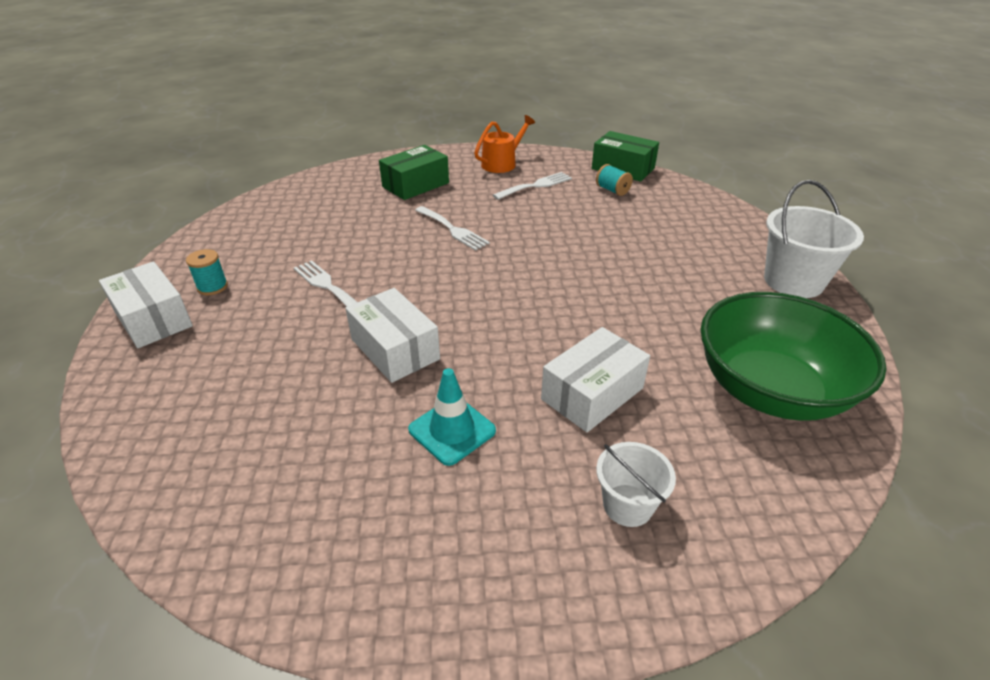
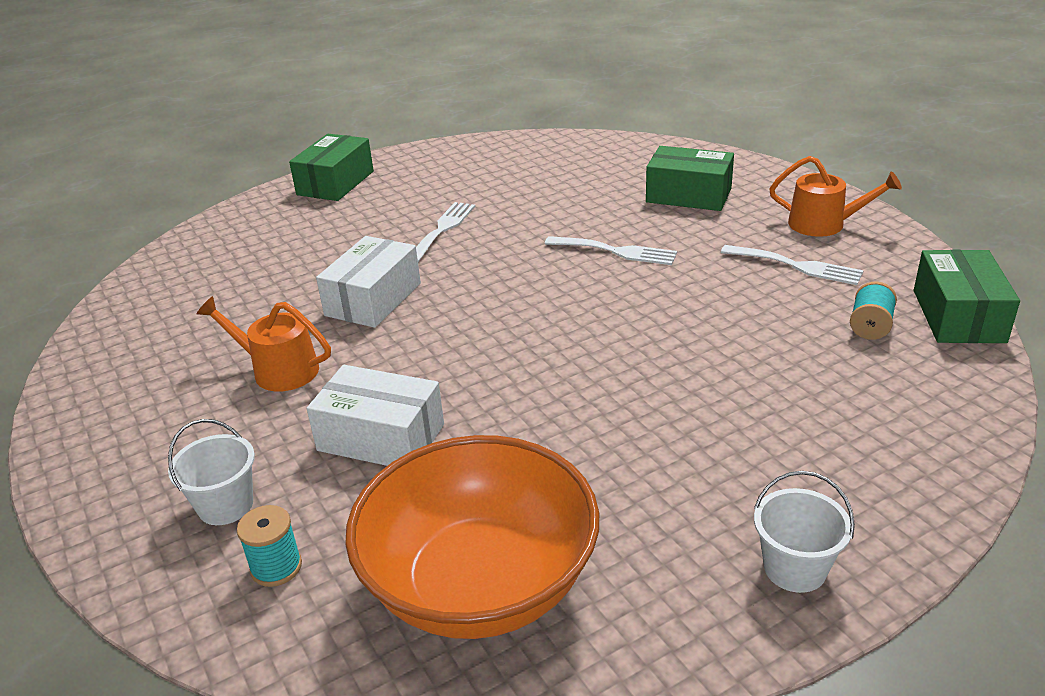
camera: 65 degrees right, 5 degrees down
(153, 319) = (335, 183): white box -> green box
(212, 287) = (396, 184): turquoise spool -> turquoise spool (276, 567)
(452, 430) = (278, 370): turquoise traffic cone -> orange watering can
(453, 230) = (616, 251): white fork -> white fork turned 90 degrees counterclockwise
(770, 390) = (480, 584): green bowl -> orange bowl
(793, 281) = (795, 568): white bucket -> white bucket, size x0.59

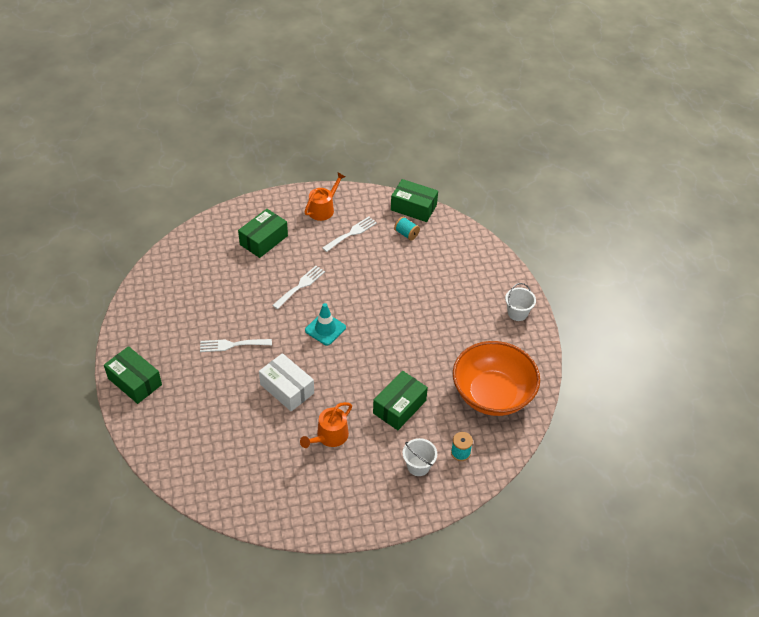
camera: 75 degrees left, 15 degrees up
(381, 437) = (399, 407): white box -> green box
(443, 229) = (232, 345): white fork -> white fork turned 45 degrees counterclockwise
(533, 300) = (325, 329): none -> turquoise traffic cone

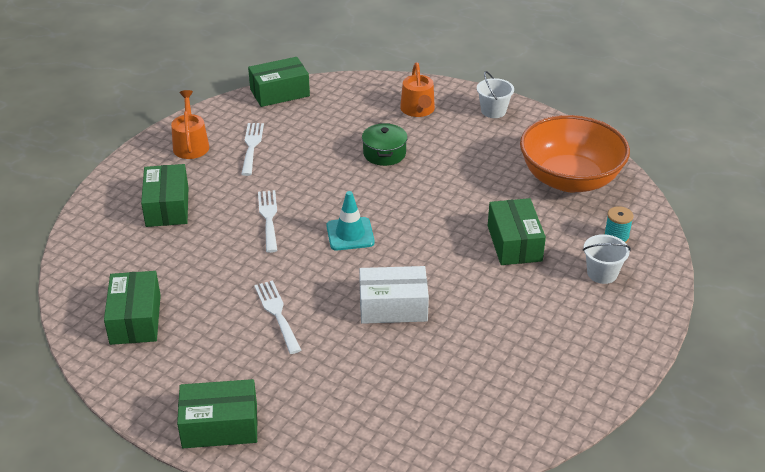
camera: 45 degrees left, 10 degrees down
(171, 294) = (135, 319): none -> green box
(232, 345) = (277, 313): white fork -> white fork turned 120 degrees clockwise
(329, 436) = (494, 312): orange watering can -> orange watering can (418, 110)
(406, 234) = (305, 115): turquoise spool -> none
(413, 293) = (384, 153): none -> green pot

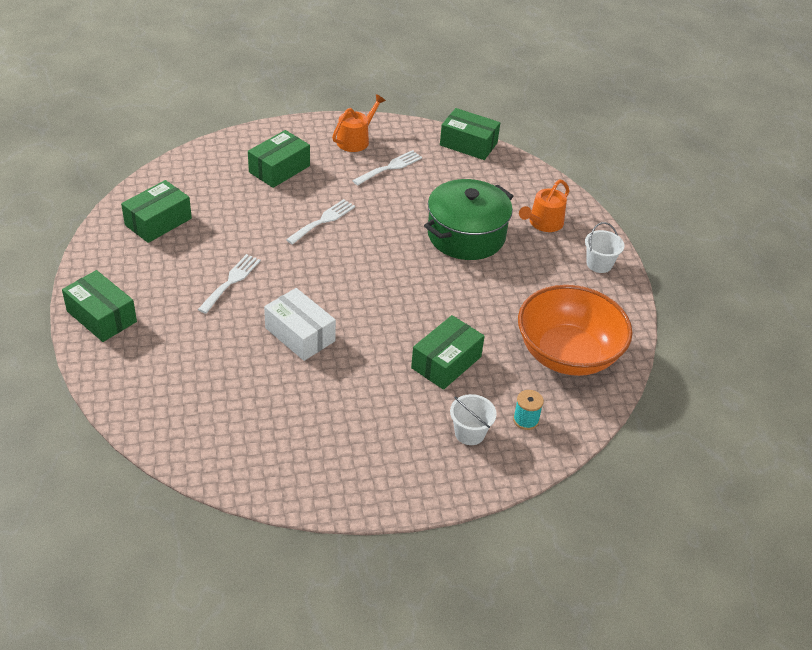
camera: 45 degrees right, 5 degrees up
(350, 234) = (352, 269): turquoise traffic cone -> none
(384, 153) = (466, 235): green pot -> green pot, size x1.88

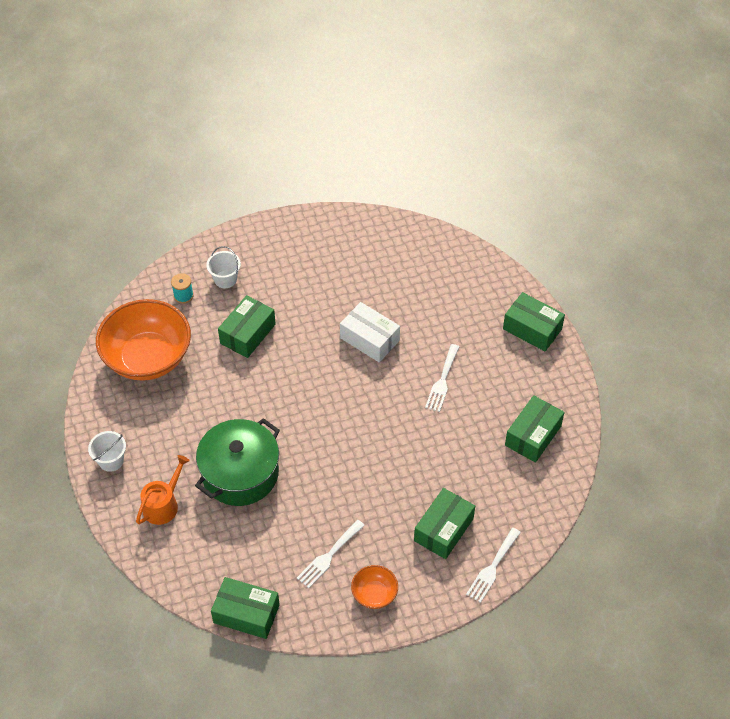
camera: 175 degrees right, 10 degrees up
(323, 220) = (381, 466): white fork -> white fork (492, 568)
(355, 140) = (374, 594): orange watering can -> orange bowl

